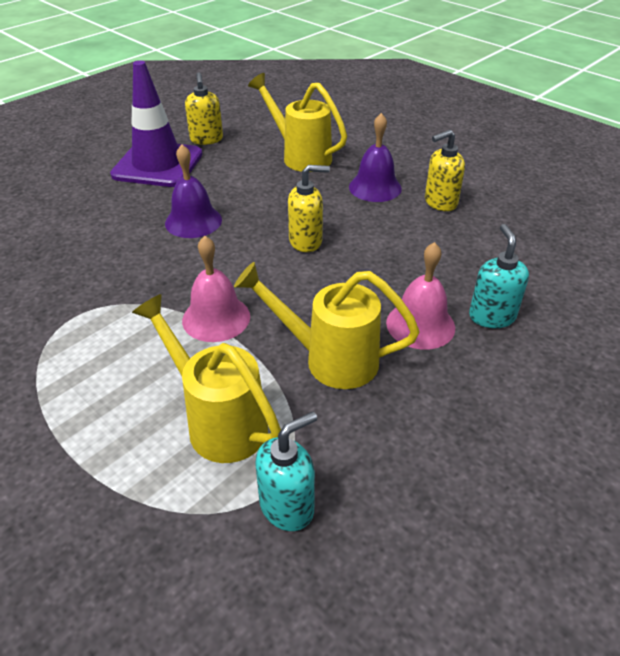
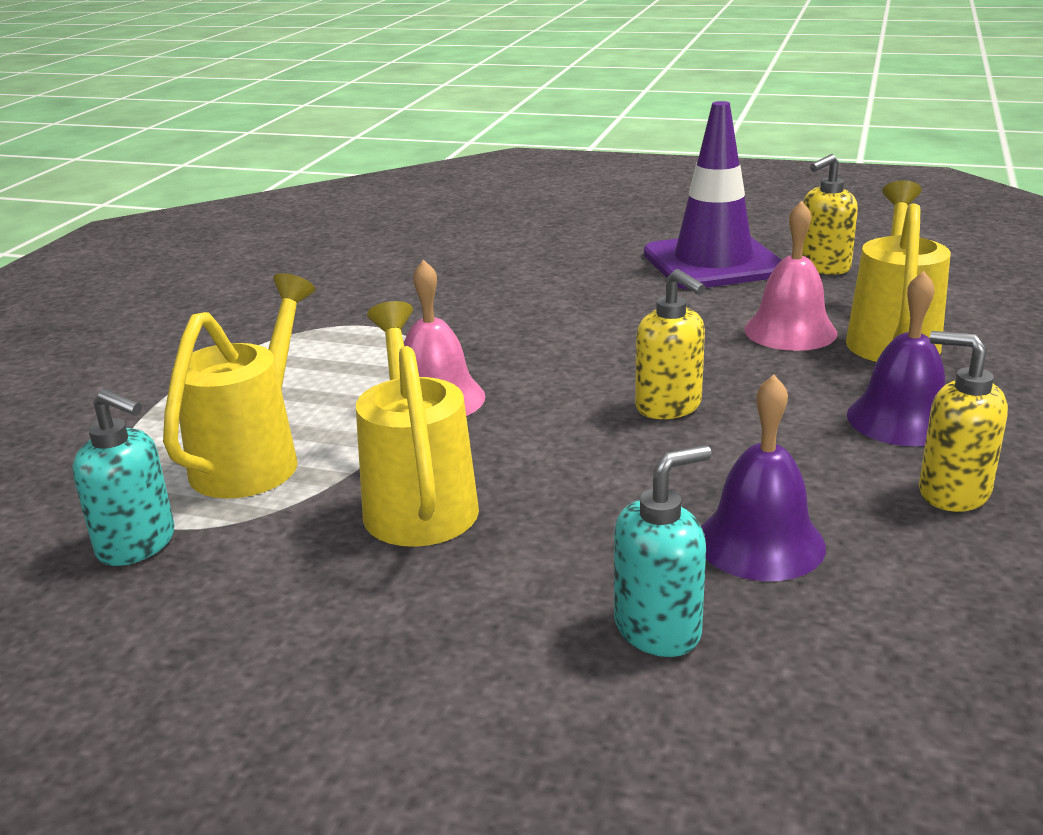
camera: 65 degrees right, 15 degrees down
(193, 221) = (617, 322): purple bell -> purple bell (760, 542)
(420, 325) = (564, 558): pink bell -> pink bell (790, 331)

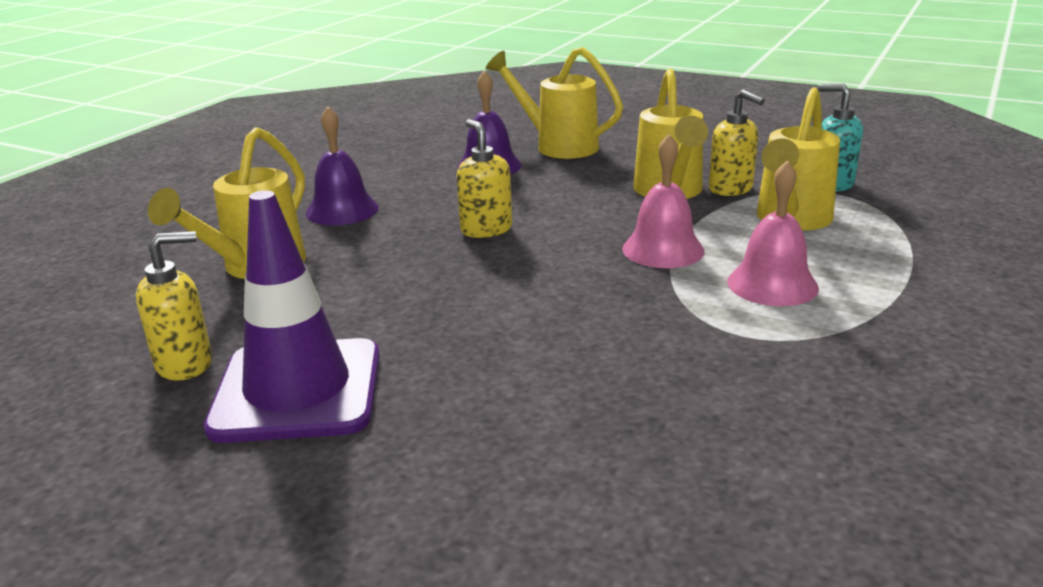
camera: 170 degrees left, 0 degrees up
(658, 629) = (557, 146): turquoise soap dispenser -> yellow watering can
(790, 331) = (329, 282): pink bell -> pink bell (772, 284)
(952, 492) = (369, 177): yellow soap dispenser -> yellow soap dispenser (731, 189)

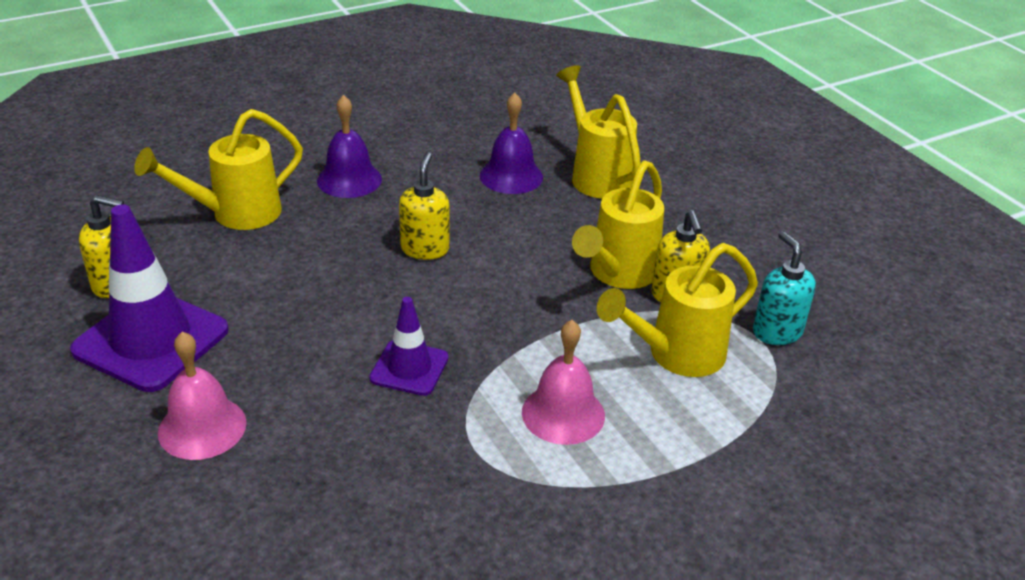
camera: 30 degrees right, 10 degrees up
(599, 307) = (409, 368): none -> purple traffic cone
(663, 249) = (528, 335): pink bell -> pink bell (202, 427)

